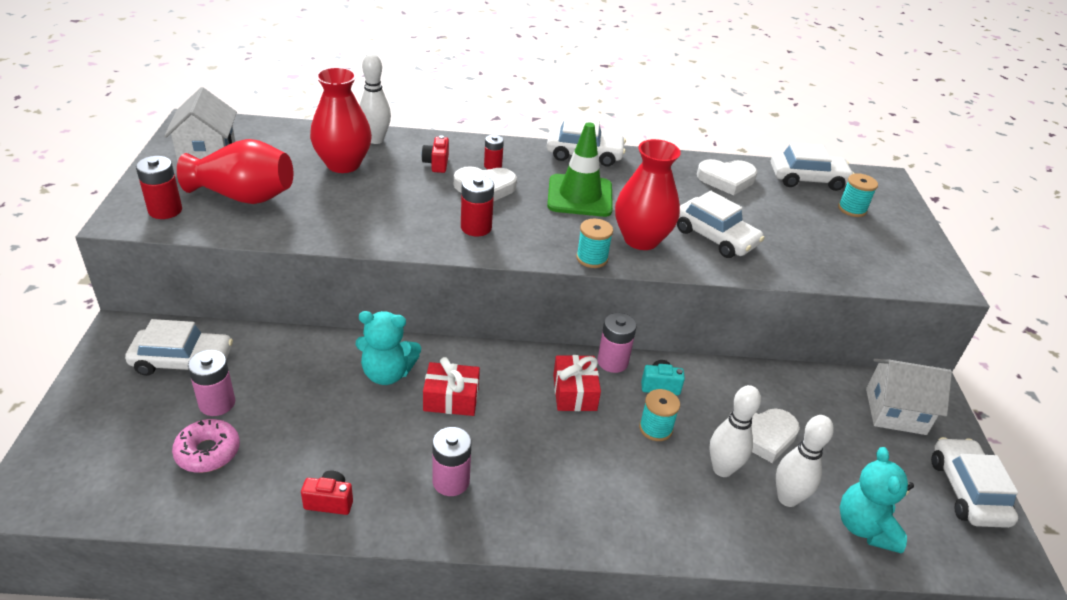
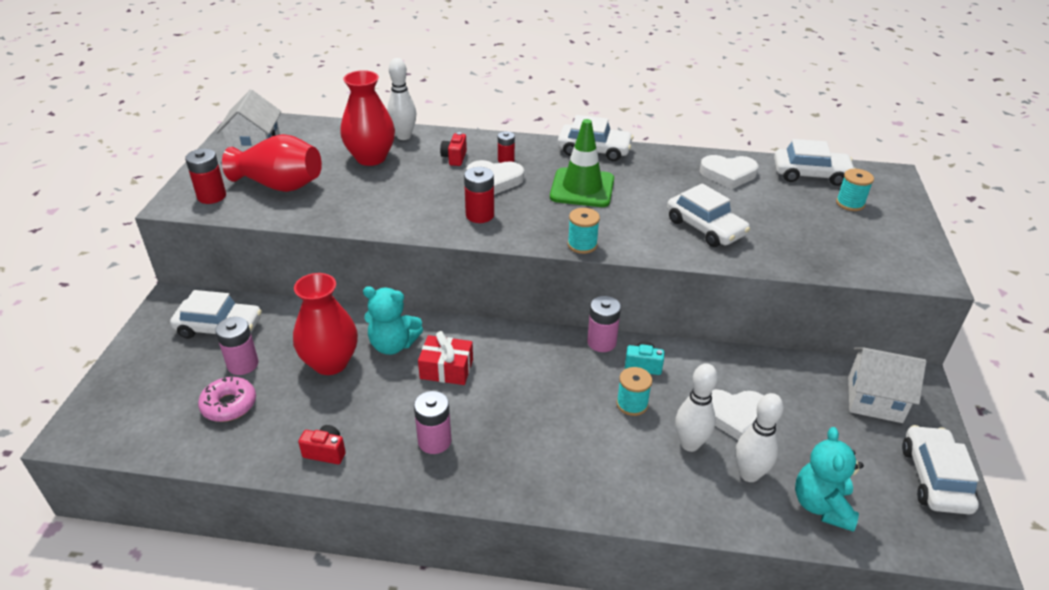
camera: 10 degrees right, 0 degrees up
(574, 392) = (561, 368): red gift -> none
(641, 239) = (632, 228): red vase -> red vase (330, 363)

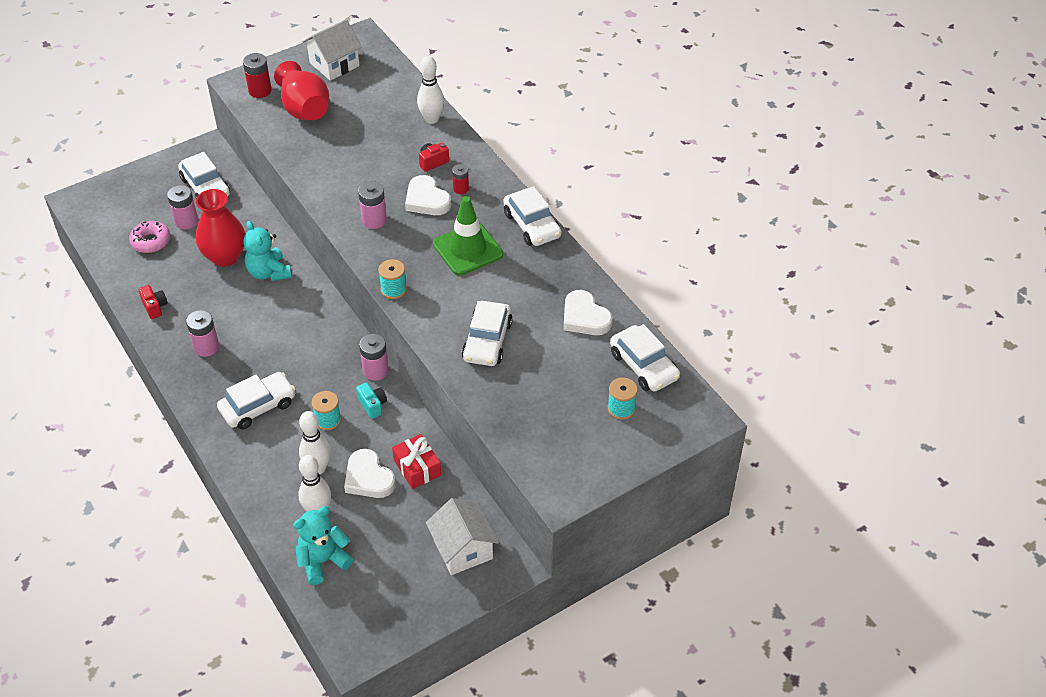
camera: 50 degrees right, 10 degrees up
(371, 158) = (384, 124): red vase -> none
(446, 369) = (272, 312): red gift -> red gift (417, 468)
(480, 215) = (374, 220): red battery -> pink battery
(934, 478) = (407, 613): white car -> white car (258, 406)

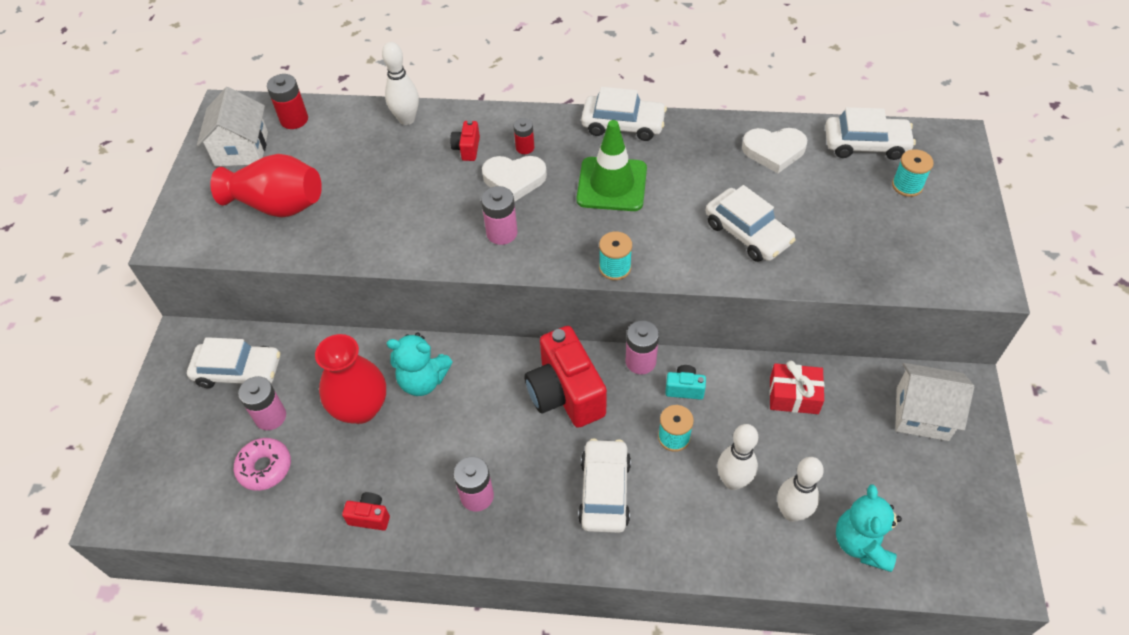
camera: 50 degrees left, 5 degrees up
(260, 90) = (206, 227): red battery -> red battery (294, 119)
(316, 346) = (565, 394): none -> red camera
(368, 478) = (778, 443): white heart -> none

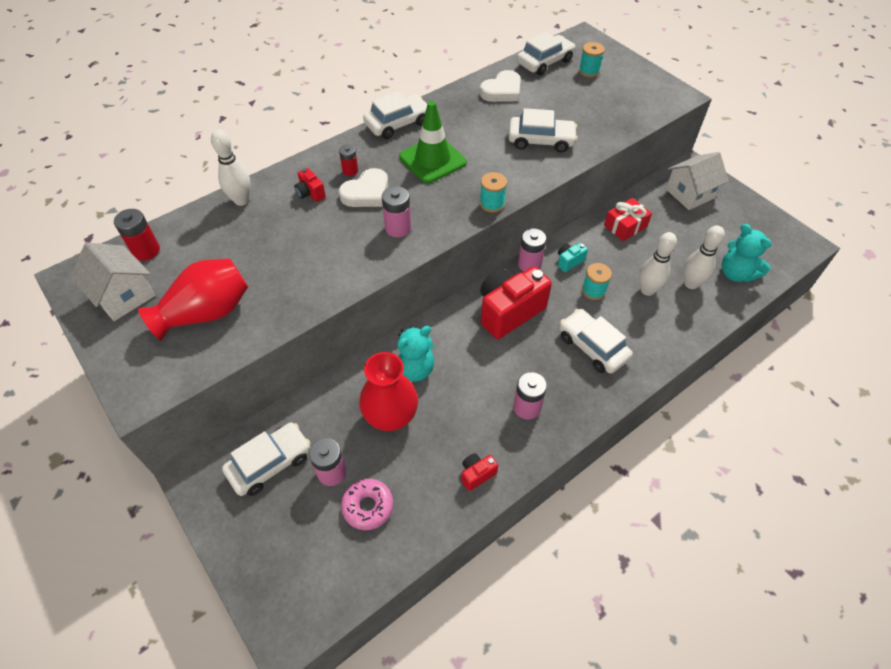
camera: 45 degrees left, 0 degrees up
(565, 394) = (509, 312): red camera -> red camera turned 120 degrees clockwise

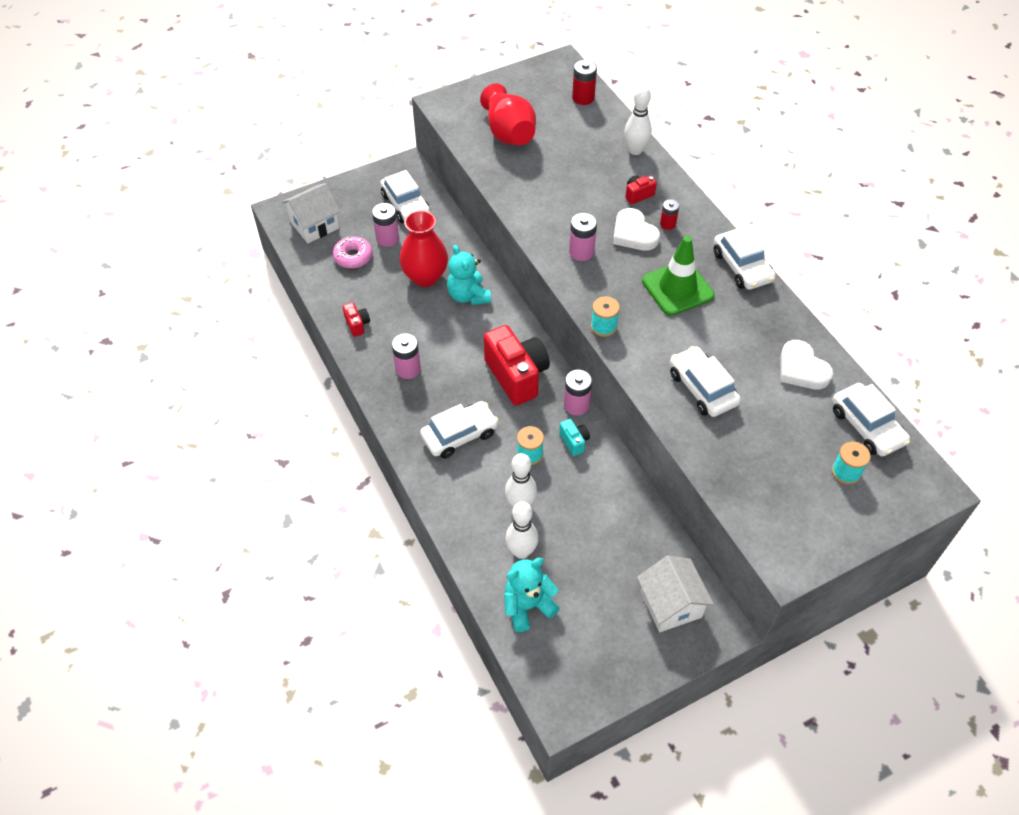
camera: 100 degrees right, 0 degrees up
(124, 295) = (537, 89): white house -> white house (314, 225)
(541, 140) = (702, 388): white car -> white car turned 135 degrees clockwise
(625, 226) = (621, 512): red gift -> none

